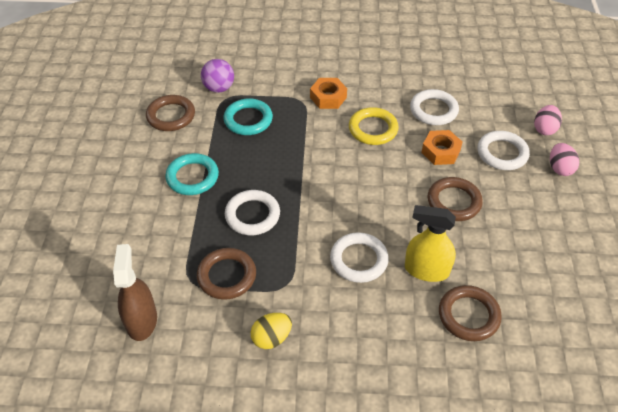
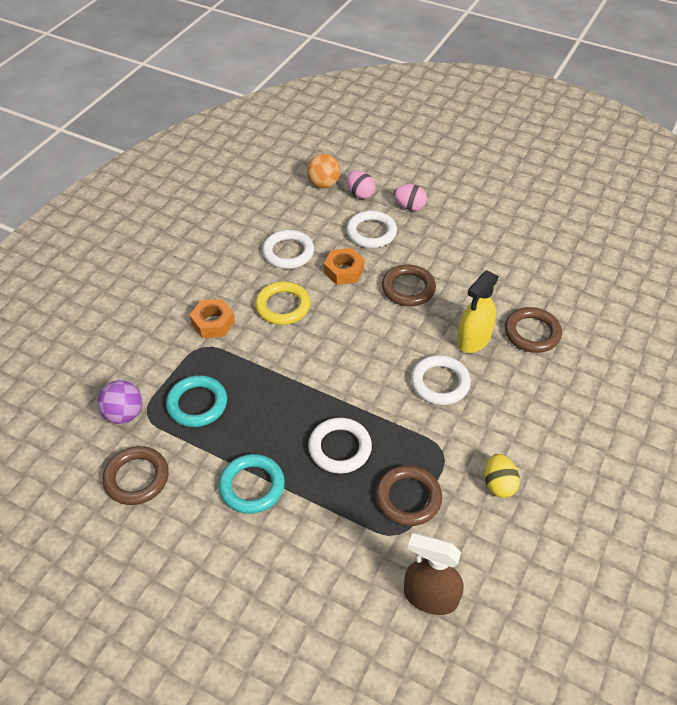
camera: 65 degrees left, 0 degrees up
(534, 101) = (323, 184): none -> orange ball

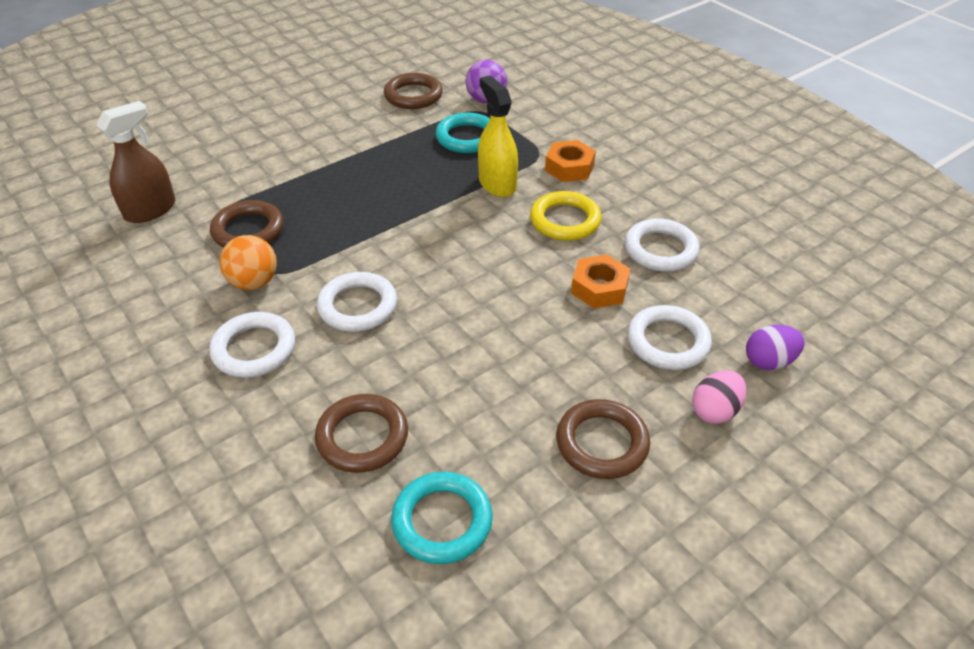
camera: 115 degrees right, 5 degrees down
(252, 486) = (351, 147): turquoise ring -> turquoise ring (442, 521)
(323, 184) = (807, 327): orange ball -> orange ball (254, 282)
(340, 448) = (342, 205): white ring -> white ring (254, 349)
(360, 194) = (769, 361): pink egg -> purple egg
(408, 288) = (530, 338): brown ring -> brown ring (602, 443)
(473, 340) = (397, 366): yellow spray bottle -> yellow spray bottle (497, 184)
(498, 484) = (196, 298): yellow egg -> none

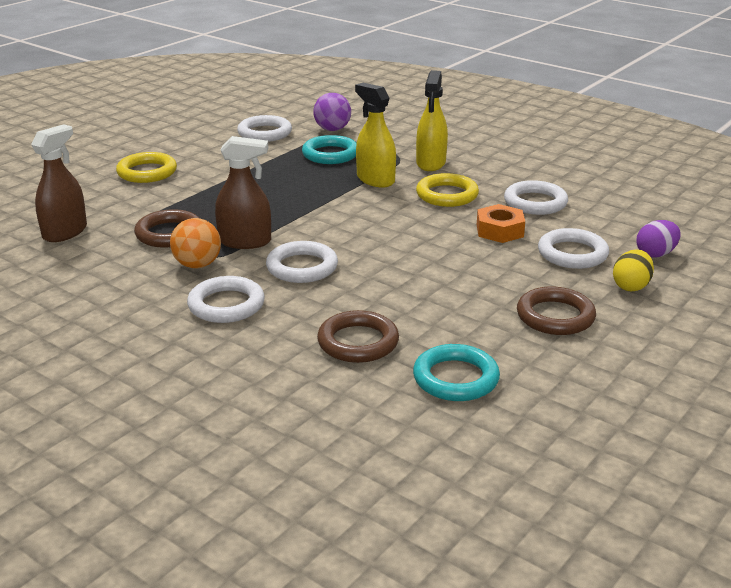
camera: 15 degrees left, 15 degrees down
(269, 136) = (147, 172): none -> yellow ring
(318, 256) = (245, 241): none -> brown spray bottle
(413, 95) = (265, 133): brown ring -> white ring
(569, 168) = (431, 163): orange nut -> yellow spray bottle
(715, 410) = (631, 286): pink egg -> yellow egg

